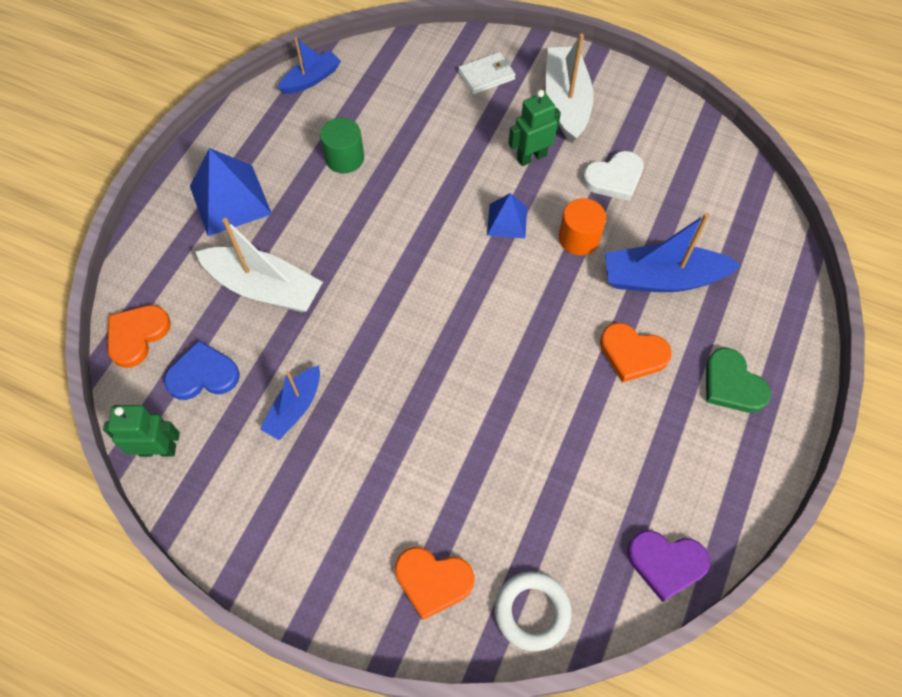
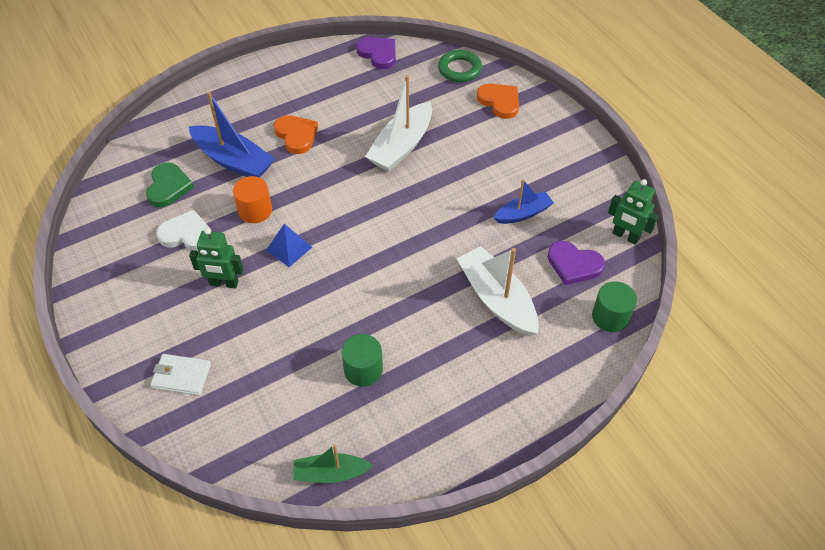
camera: 145 degrees left, 10 degrees down
(137, 335) = (610, 317): orange heart -> green cylinder
(203, 374) = (573, 265): blue heart -> purple heart
(230, 200) = (482, 388): blue pyramid -> none
(311, 79) = (330, 473): blue boat -> green boat
(532, 611) = (459, 69): white ring -> green ring
(566, 102) = (149, 312): white boat -> white boat (401, 146)
(732, 384) = (261, 96): green heart -> green heart (168, 187)

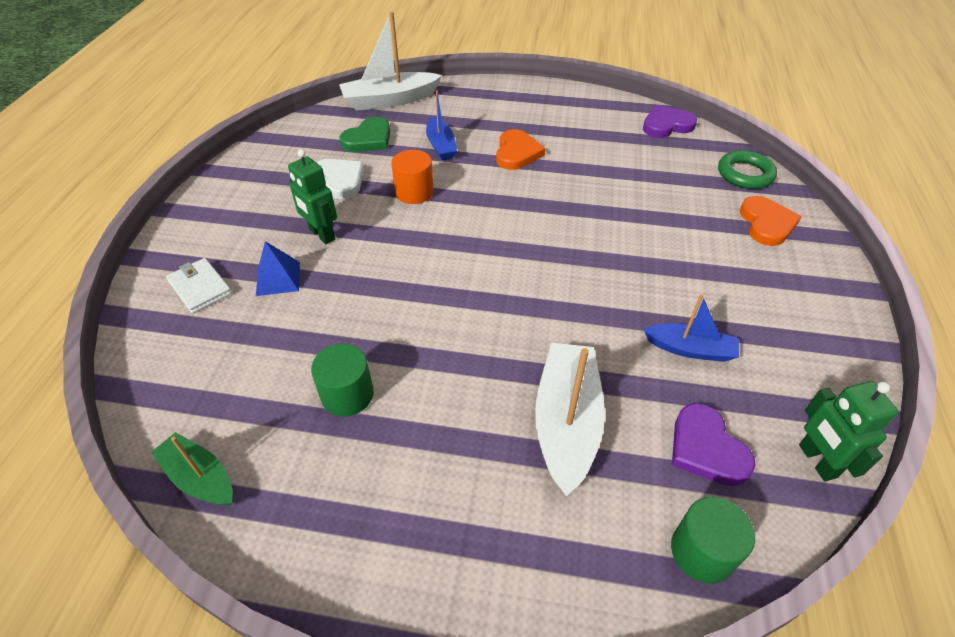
camera: 40 degrees right, 5 degrees down
(233, 161) = (441, 146): blue boat -> blue boat, size x0.60
(289, 248) = (407, 239): blue pyramid -> blue pyramid (278, 278)
(378, 54) = (666, 125): purple heart -> purple heart turned 105 degrees counterclockwise
(401, 146) = (610, 210): white boat -> white boat (389, 100)

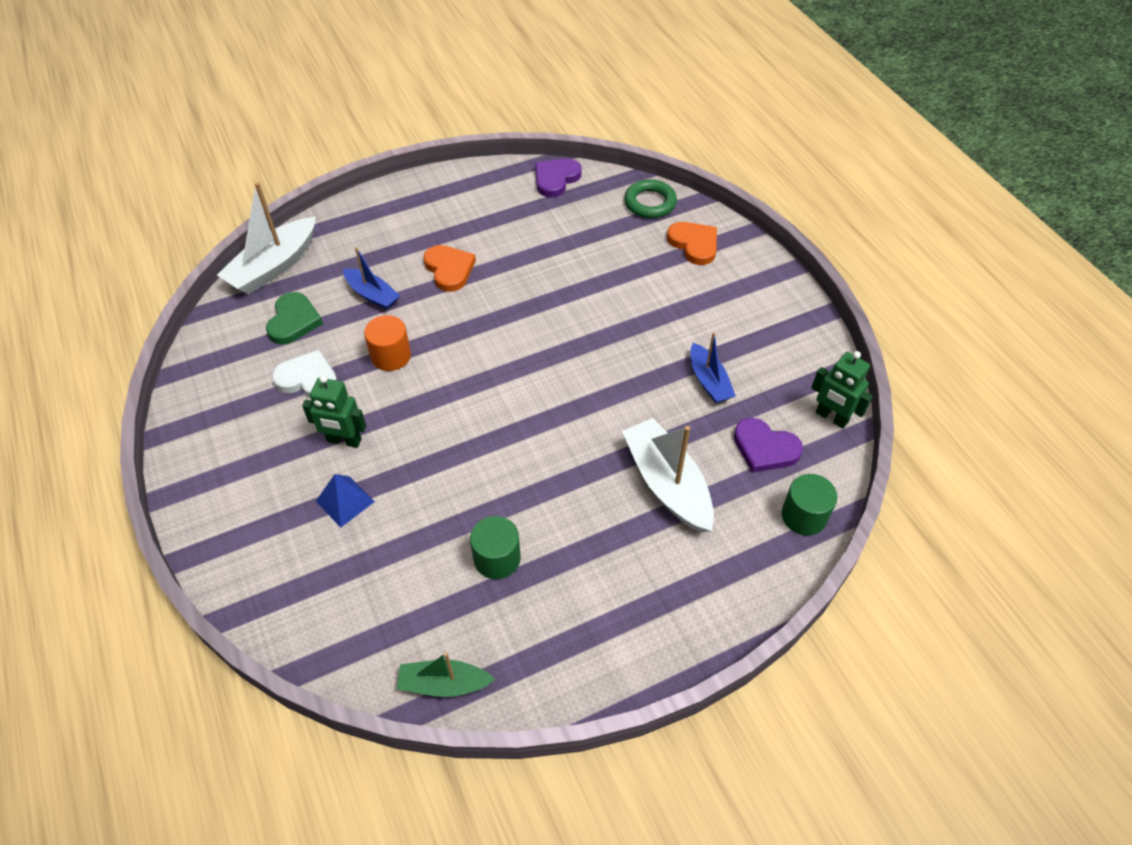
camera: 35 degrees left, 5 degrees up
(200, 288) = (281, 549): white wallet -> none
(690, 349) = (709, 381): blue boat -> blue boat turned 90 degrees clockwise

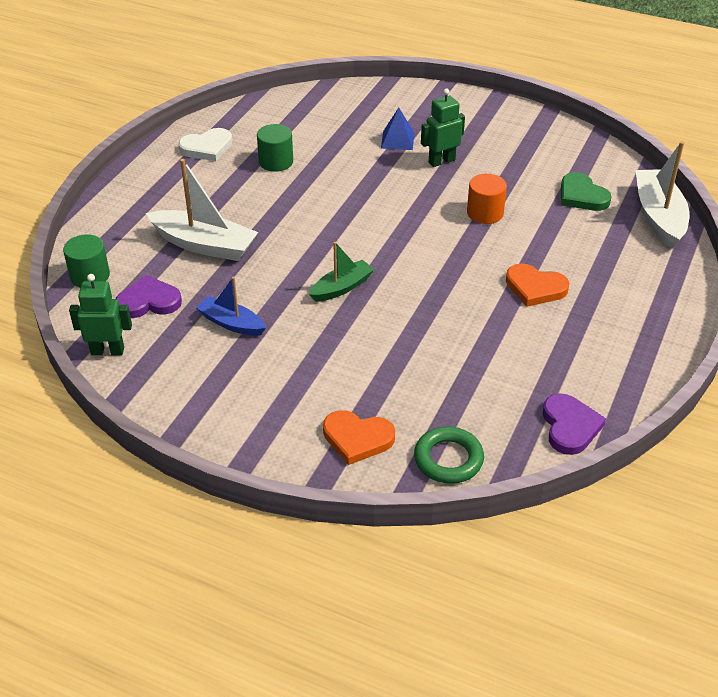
camera: 140 degrees right, 10 degrees down
(308, 379) = (515, 174): white heart -> white heart (207, 147)
(372, 295) = (560, 239): blue boat -> none
(444, 684) = (246, 112): green boat -> green boat (342, 288)

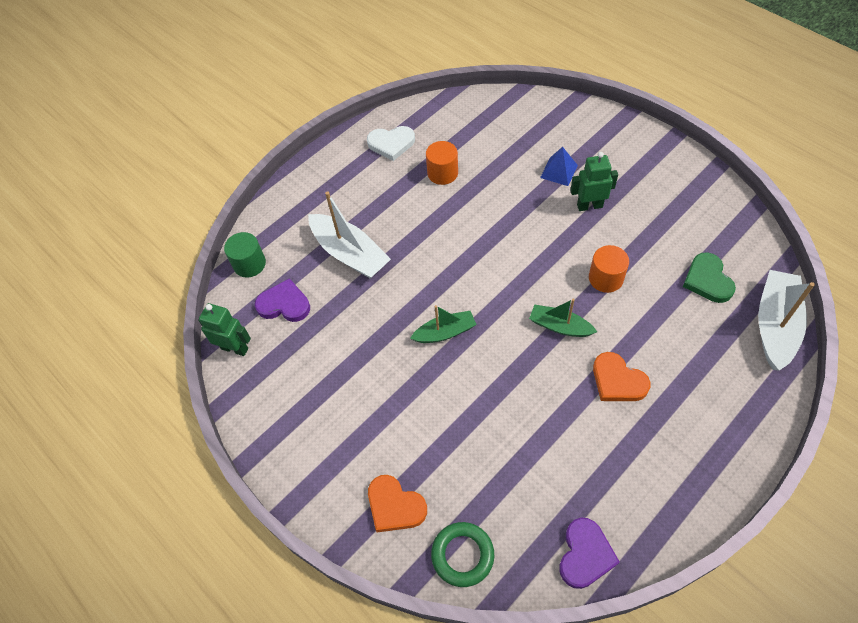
camera: 25 degrees right, 15 degrees up
(231, 323) = (340, 347): blue boat -> none
(276, 162) = (442, 173): green cylinder -> orange cylinder
(458, 258) = (560, 326): none -> green boat

